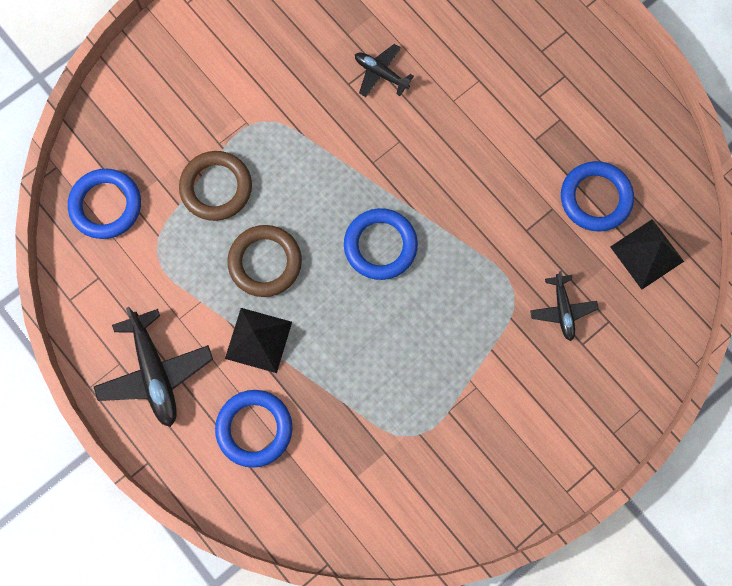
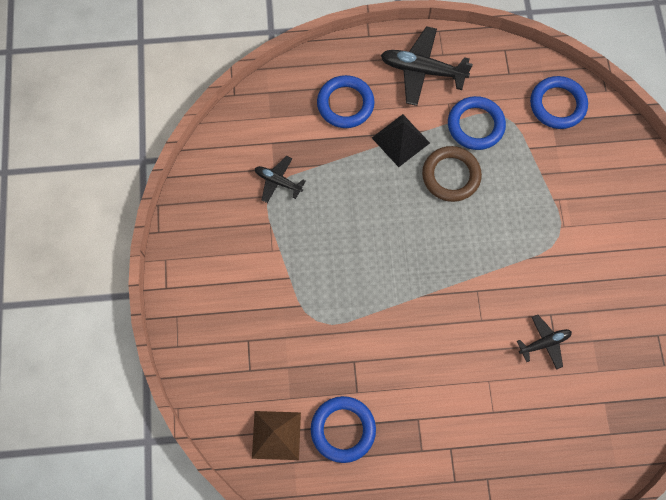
camera: 125 degrees right, 5 degrees down
(216, 188) = (526, 178): brown ring -> none
(380, 245) = (412, 255): blue ring -> blue ring (475, 125)
(562, 310) = (281, 344): black plane -> black plane (278, 181)
(647, 254) = (276, 435): black pyramid -> brown pyramid

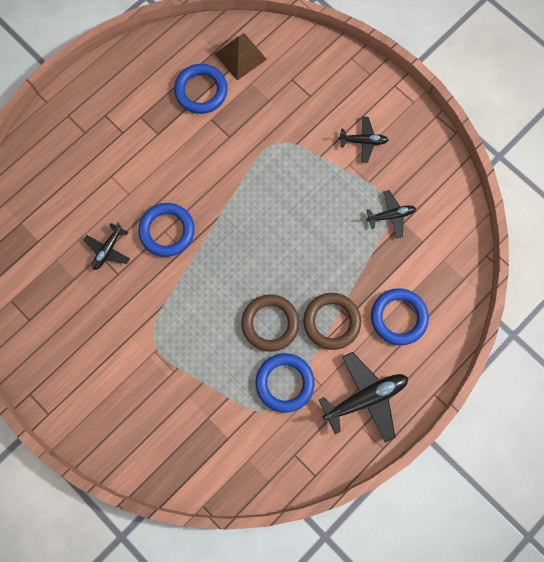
camera: 140 degrees right, 5 degrees up
(241, 260) = (363, 141): none -> black plane
(400, 140) = (331, 321): black pyramid -> brown ring
(557, 105) = (233, 457): blue ring -> blue ring (167, 231)

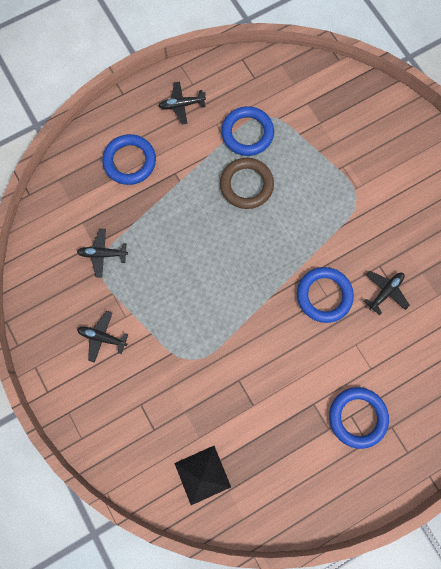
camera: 165 degrees left, 0 degrees up
(201, 91) = (256, 443): blue ring -> blue ring (357, 417)
(240, 56) = (202, 475): brown pyramid -> black pyramid
(331, 321) = (190, 173): brown ring -> none
(365, 397) = (181, 105): black plane -> black plane, size x0.57

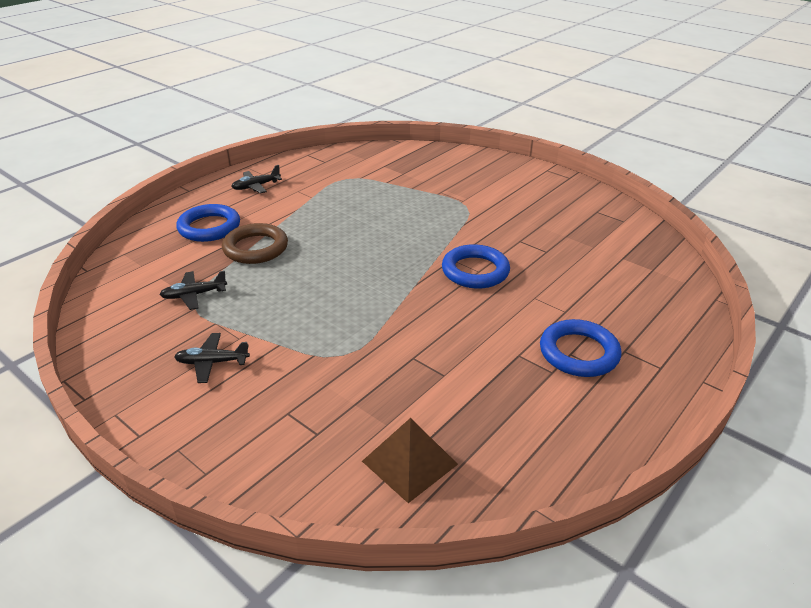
camera: 20 degrees left, 40 degrees down
(202, 475) = (409, 462): black pyramid -> brown pyramid
(246, 185) = (348, 219): brown ring -> brown ring (255, 248)
(247, 133) = (333, 190): blue ring -> none
(385, 292) = (538, 255): black plane -> none

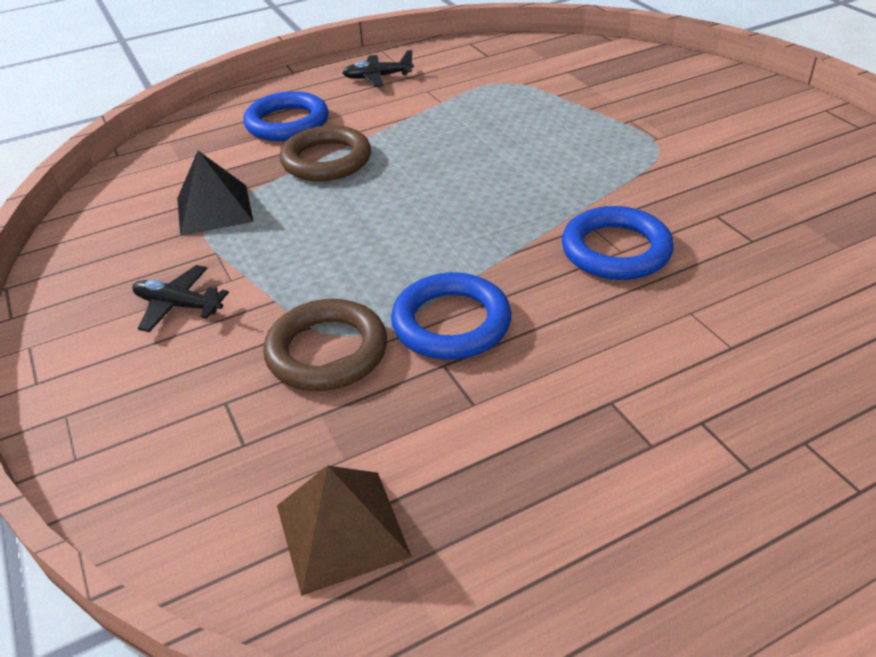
camera: 25 degrees right, 5 degrees up
(194, 295) = (214, 209): black plane -> black pyramid
(335, 367) = (327, 351): none -> brown ring
(579, 353) = (717, 424): blue ring -> blue ring (451, 323)

